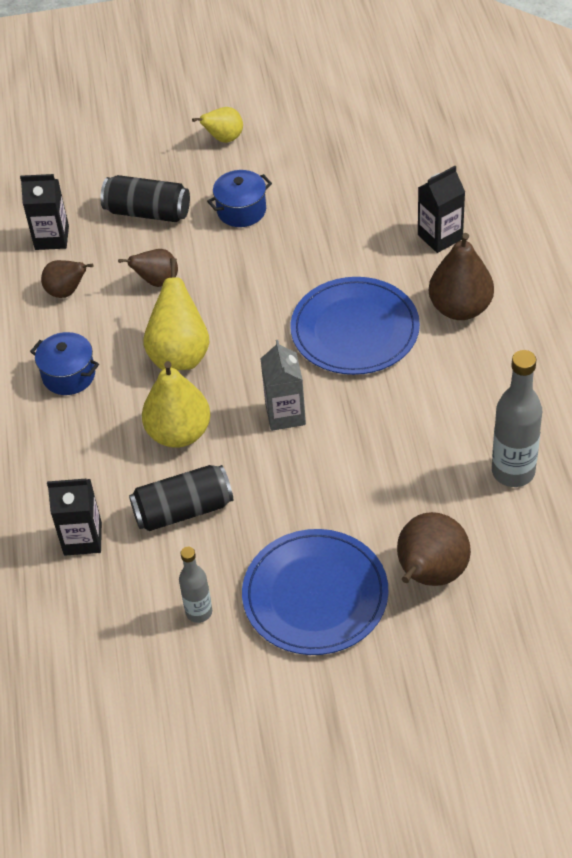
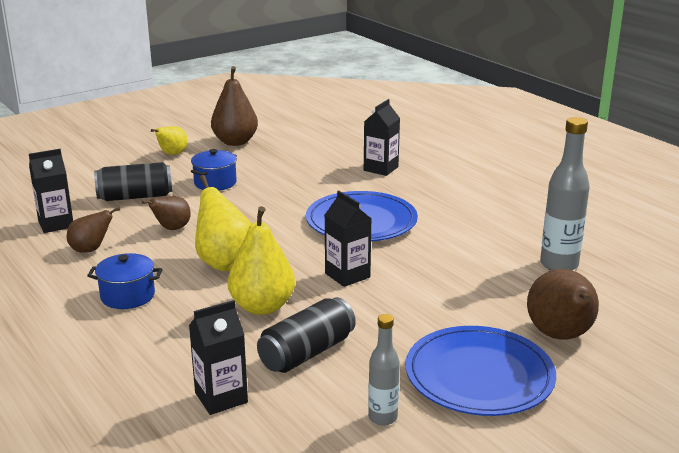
camera: 30 degrees left, 25 degrees down
(285, 414) = (347, 275): grey carton -> black carton
(460, 308) = (430, 196): brown pear -> brown pear (235, 142)

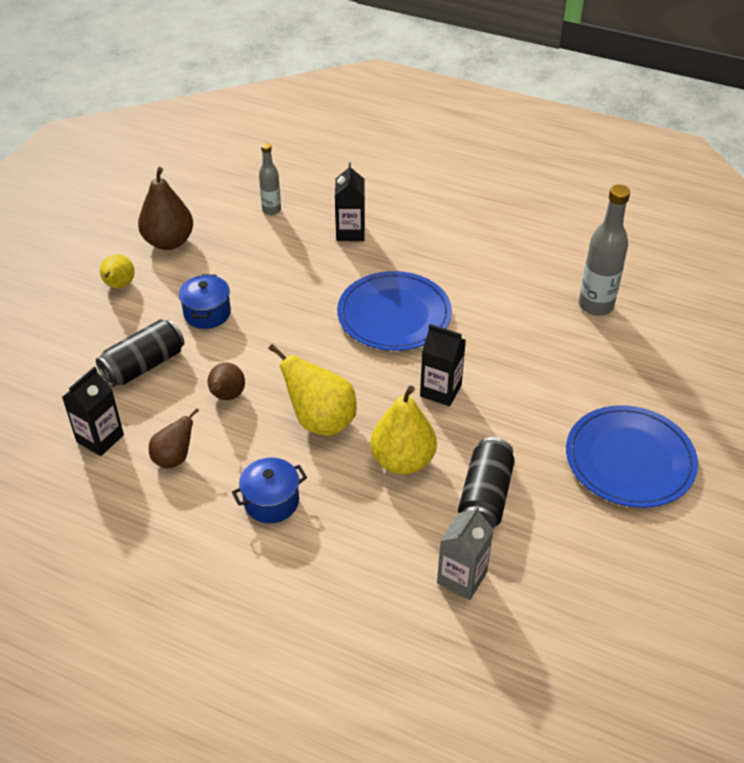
camera: 30 degrees left, 20 degrees up
(221, 398) = (462, 578): black carton -> grey carton
(382, 417) = (597, 537): grey bottle -> grey bottle (271, 210)
(561, 336) = (655, 390): brown pear -> none

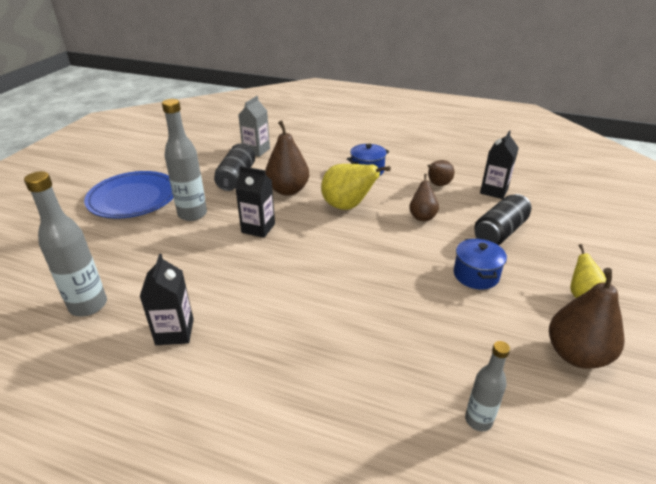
camera: 175 degrees right, 10 degrees down
(350, 232) = (358, 386): black carton -> black carton (175, 332)
(394, 315) = (297, 284): blue plate -> none
(403, 461) = (288, 190): yellow pear -> brown pear
(532, 420) = (192, 214): none -> grey bottle

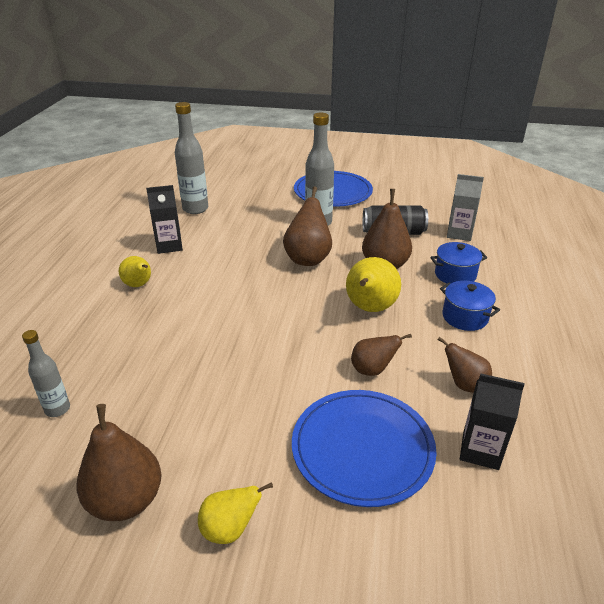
camera: 80 degrees right, 0 degrees up
(257, 360) = (139, 285): none -> yellow pear
(258, 228) = (308, 259): black carton -> brown pear
(476, 275) = (260, 417): blue pot -> blue pot (455, 275)
(499, 232) = (362, 448): black can -> blue plate

